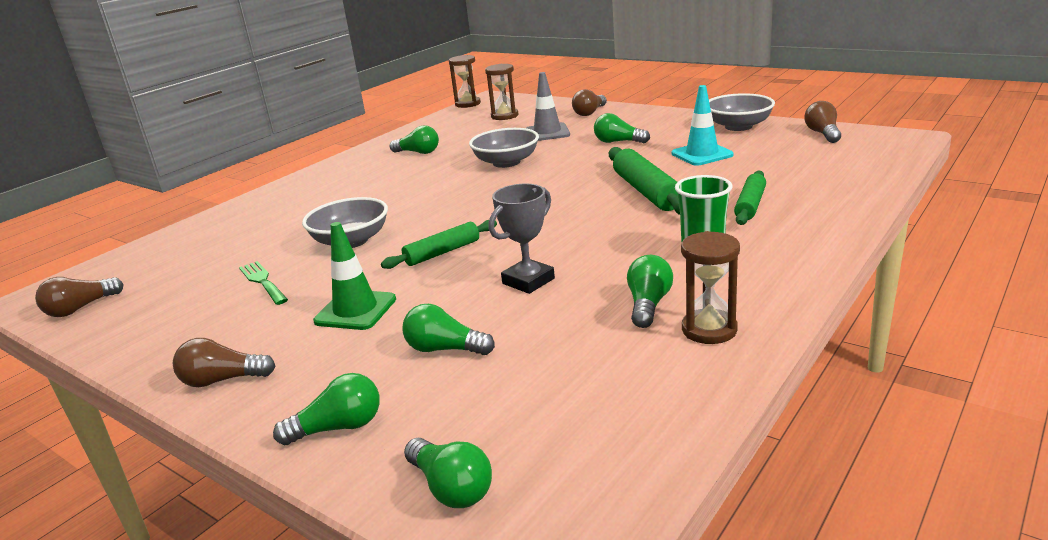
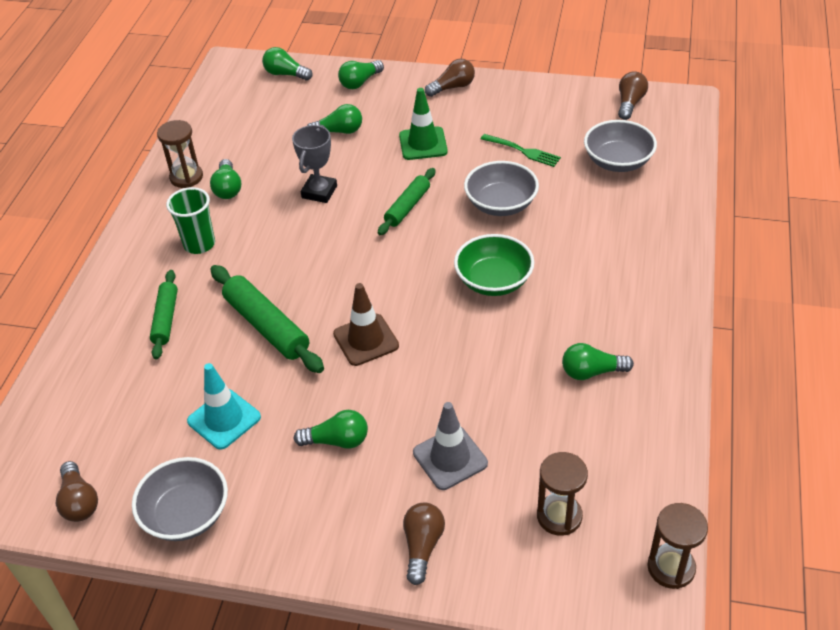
camera: 155 degrees right, 20 degrees up
(426, 195) = (493, 281): none -> green bowl
(506, 162) = (453, 364): grey bowl -> grey bowl (617, 161)
(563, 177) = (366, 340): none -> brown traffic cone

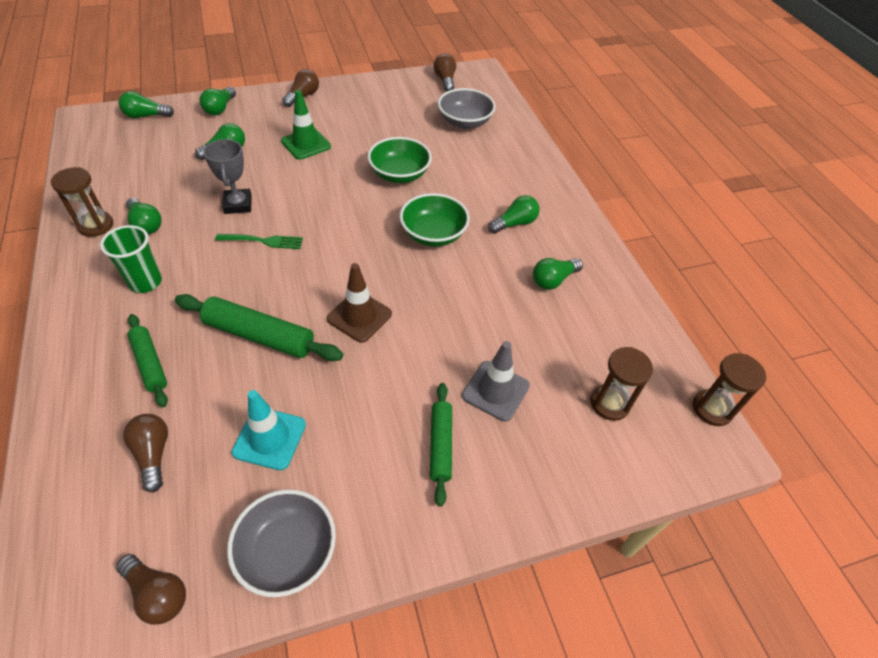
camera: 35 degrees left, 5 degrees up
(337, 441) = (390, 415): green light bulb -> green light bulb (514, 223)
(407, 207) = (324, 196): green rolling pin -> green rolling pin (440, 445)
(422, 546) = (525, 478): brown light bulb -> brown light bulb (153, 454)
(501, 204) = (399, 174): grey bowl -> green bowl
(522, 151) = (389, 131): green fork -> green fork (262, 241)

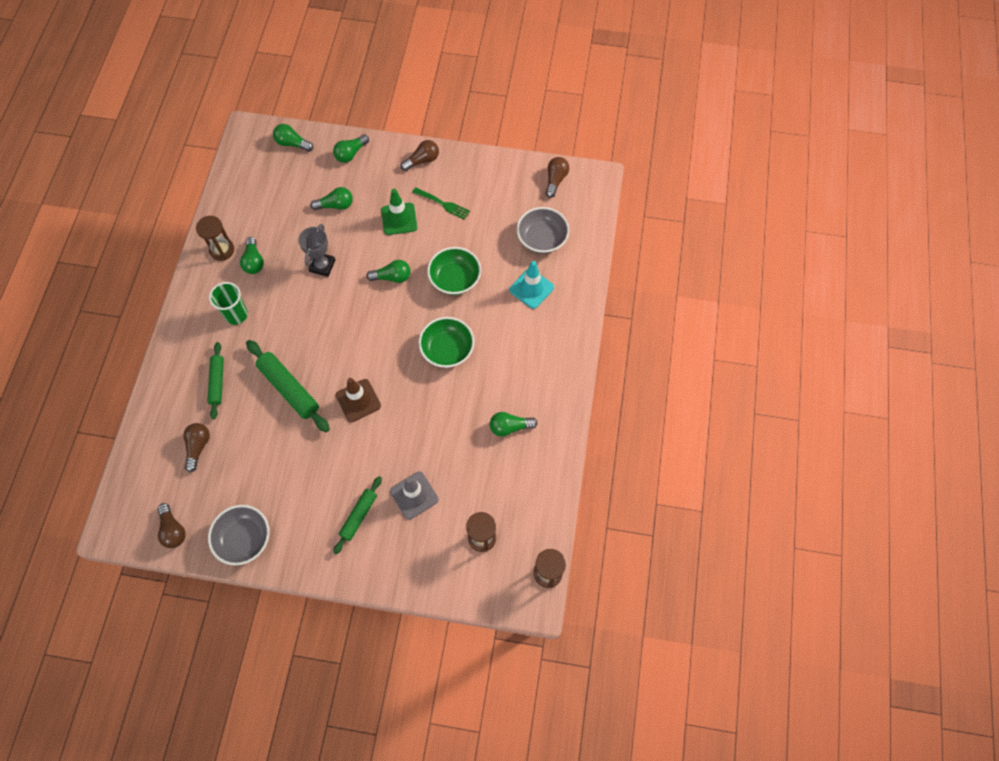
camera: 30 degrees right, 15 degrees up
(262, 241) = (324, 308): green fork -> green fork (442, 204)
(269, 438) = (264, 466): turquoise traffic cone -> turquoise traffic cone (531, 288)
(514, 223) = (515, 364): green light bulb -> green light bulb (392, 277)

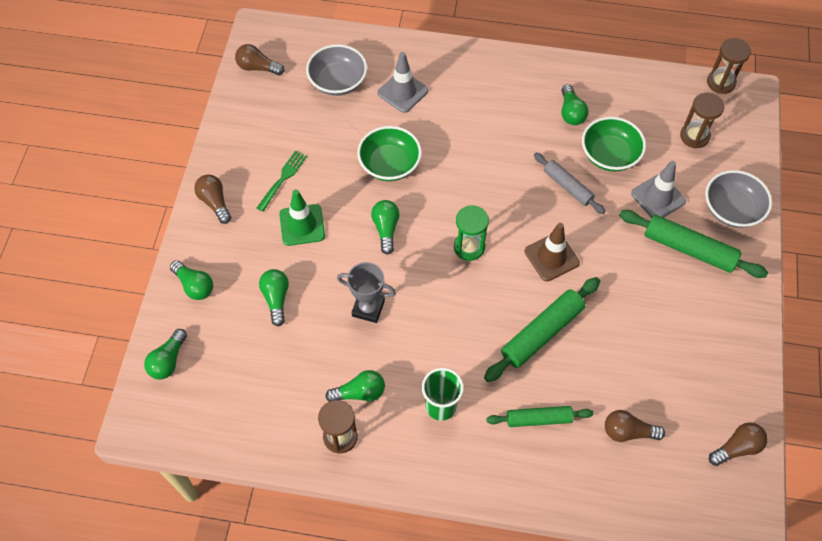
camera: 90 degrees left, 5 degrees down
(244, 539) = (734, 365): grey bowl -> grey bowl (731, 209)
(358, 516) = (689, 249): green rolling pin -> green rolling pin, size x1.57
(372, 337) = (469, 247): none -> green hourglass
(428, 418) = (567, 187): none -> grey rolling pin
(447, 349) = (482, 170): green bowl -> green bowl (609, 155)
(531, 288) = (402, 92): turquoise traffic cone -> grey traffic cone

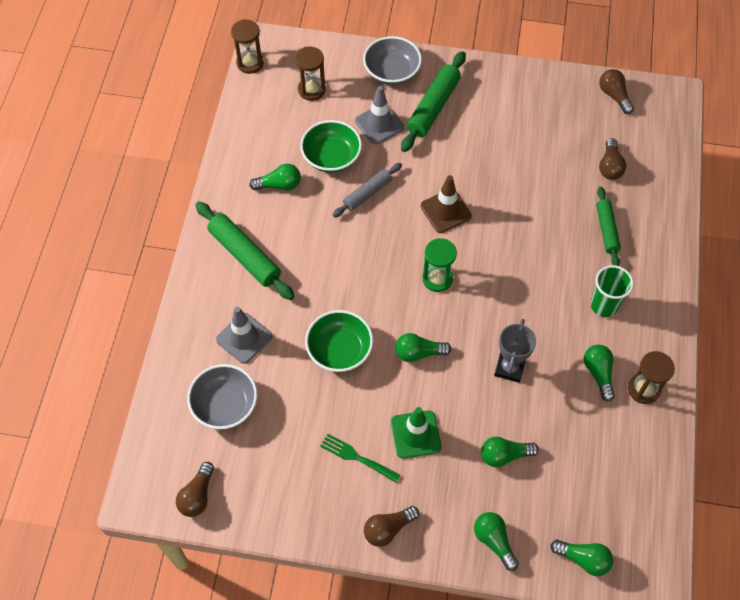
camera: 90 degrees left, 0 degrees up
(194, 285) = (494, 541): green light bulb -> green light bulb turned 75 degrees counterclockwise
(541, 333) = (524, 223): green rolling pin -> green rolling pin (245, 255)

